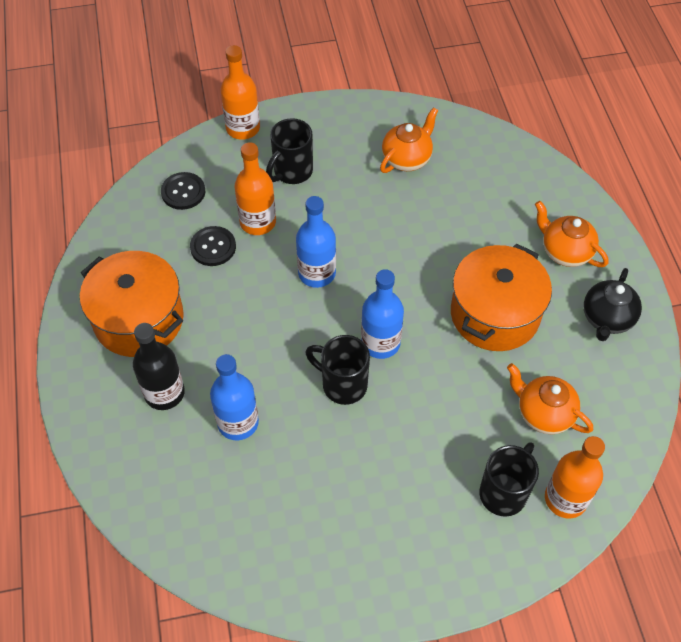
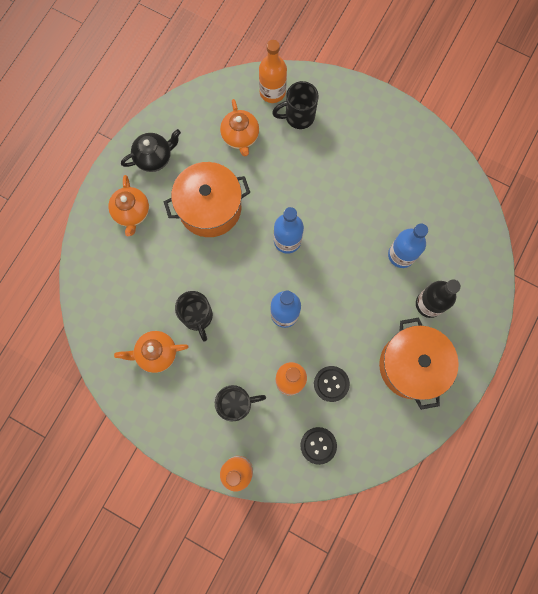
camera: 140 degrees left, 20 degrees up
(343, 384) = (328, 233): black mug -> black mug (197, 317)

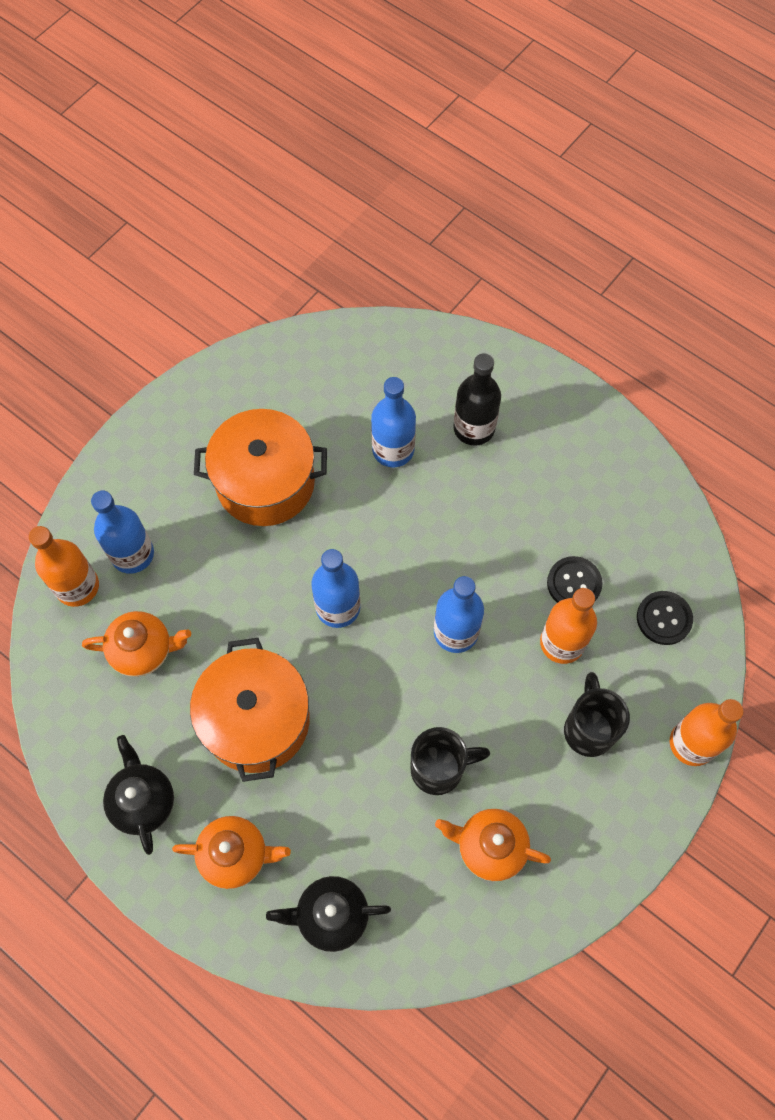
camera: 80 degrees left, 10 degrees down
(106, 270) = (331, 915): none -> black teapot
(156, 353) = (490, 847): orange teapot -> orange teapot turned 105 degrees clockwise
(298, 116) = (132, 554): black mug -> blue bottle
(412, 365) = (561, 469): orange pot -> orange pot (265, 482)

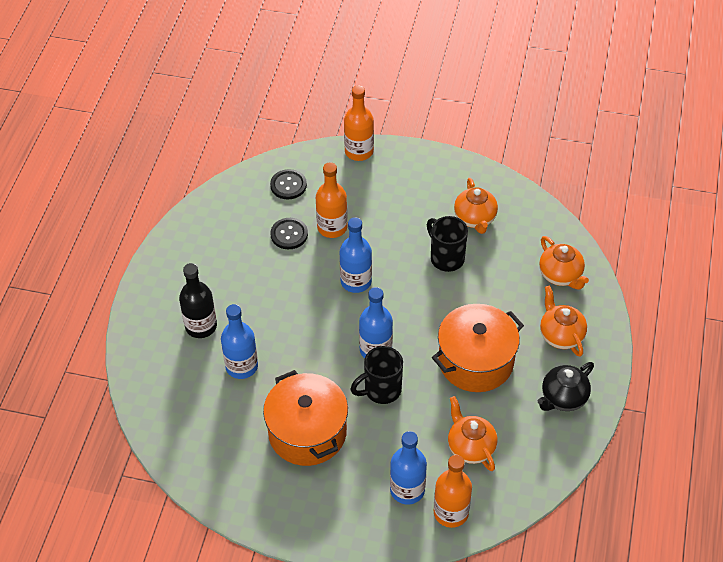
camera: 115 degrees left, 15 degrees down
(331, 915) = (560, 275): black teapot -> orange teapot
(588, 729) = (378, 198): black mug -> black mug (381, 390)

